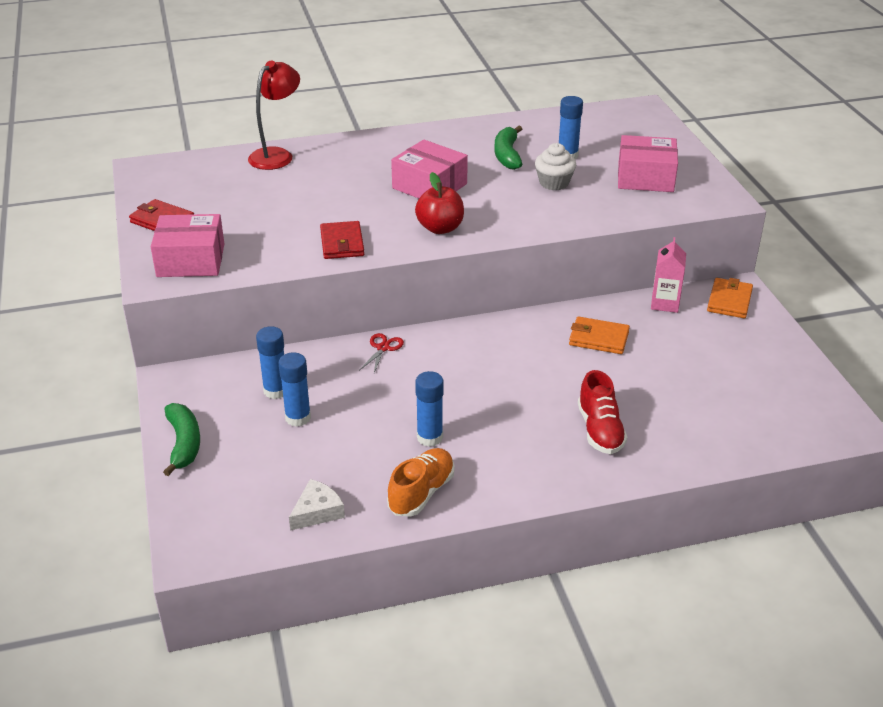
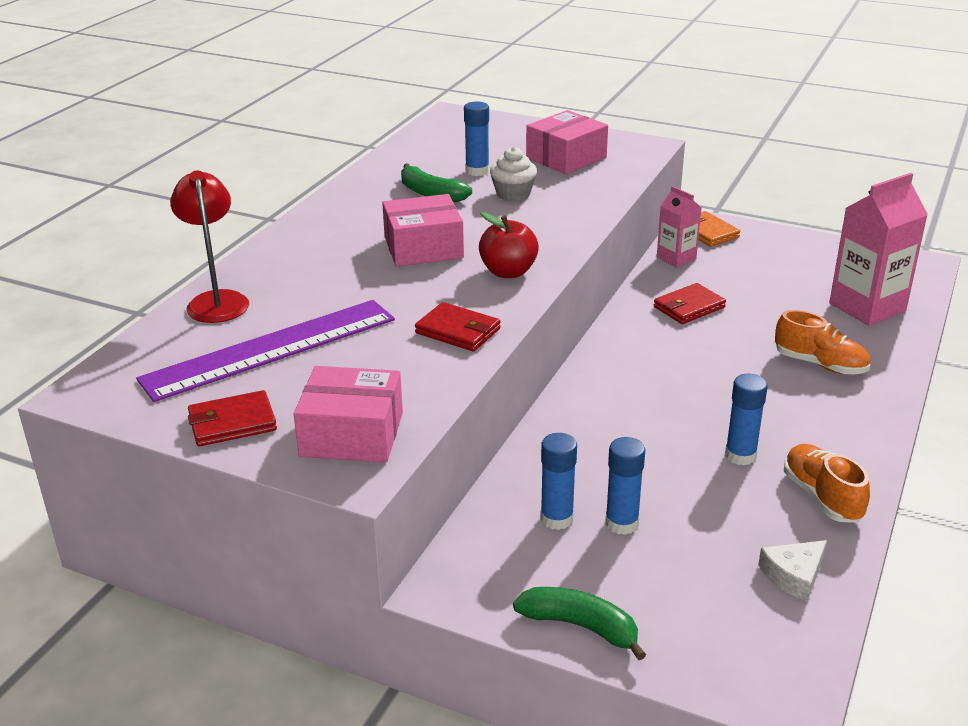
camera: 50 degrees left, 5 degrees down
(191, 260) = (352, 434): pink box -> pink box turned 60 degrees clockwise
(247, 195) = (270, 349): none -> purple ruler
(317, 511) = (794, 575): white cheese -> white cheese turned 120 degrees counterclockwise
(383, 348) = (564, 421): red scissors -> none
(598, 338) = (689, 307): orange wallet -> red wallet
(600, 430) = (820, 364): red shoe -> orange shoe
(725, 423) = (867, 307): none -> pink carton

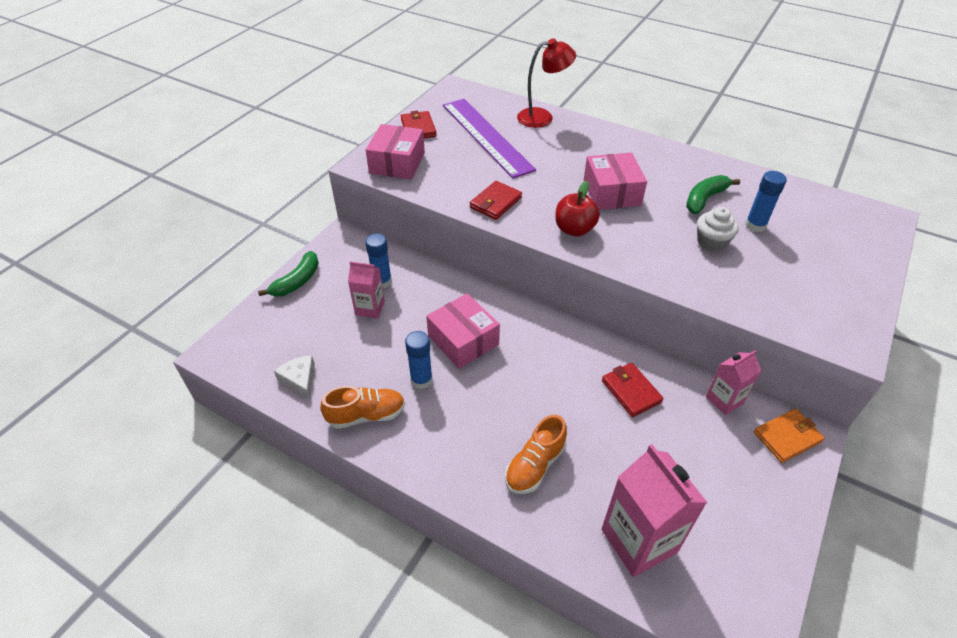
camera: 95 degrees right, 15 degrees up
(566, 158) = (800, 282): pink box -> pink box (463, 340)
(621, 523) = (370, 308): blue glue stick -> pink carton

